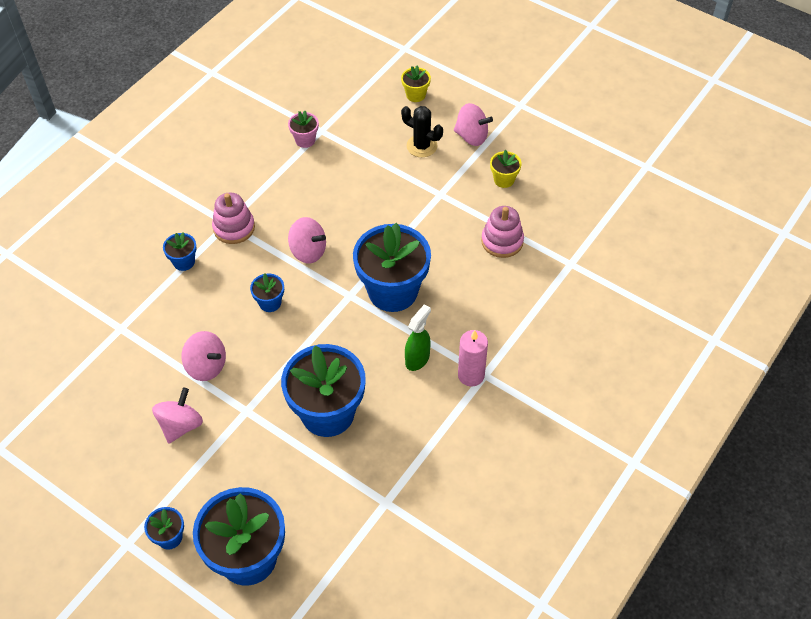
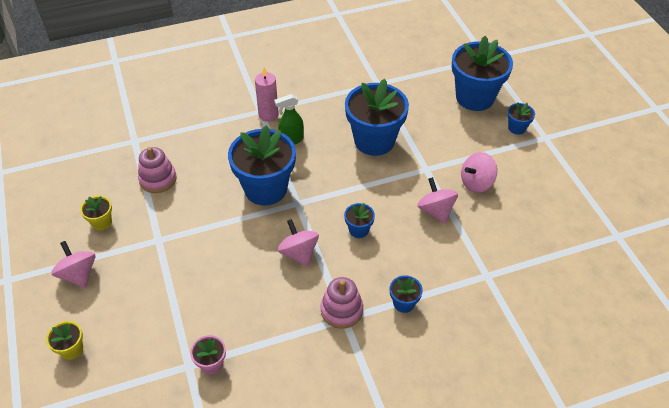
camera: 145 degrees left, 5 degrees down
(422, 146) = (125, 291): black cactus -> none

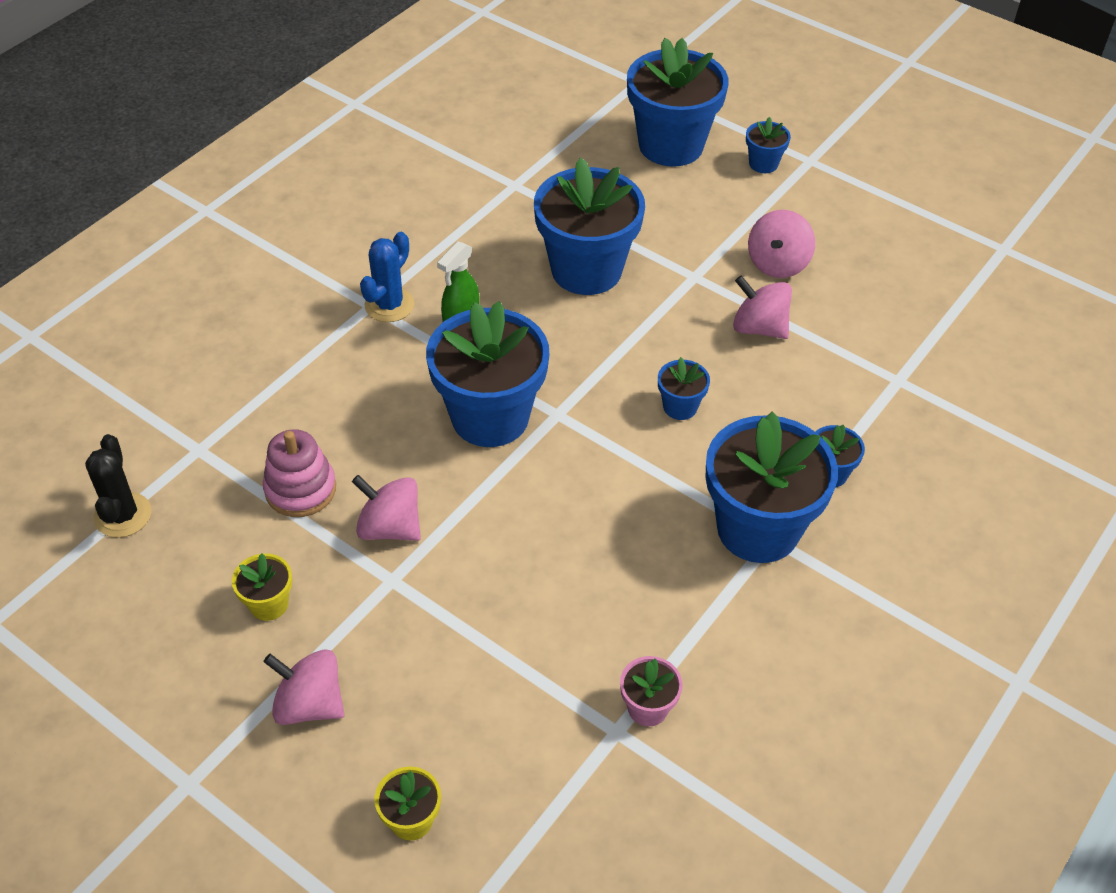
camera: 35 degrees left, 0 degrees up
(82, 154) = (123, 515): none -> black cactus
(268, 115) = (389, 305): pink candle -> blue cactus
(299, 253) = (626, 483): pink spinning top -> pink spinning top (390, 527)
(341, 310) = (758, 529): pink stacking toy -> blue flower pot

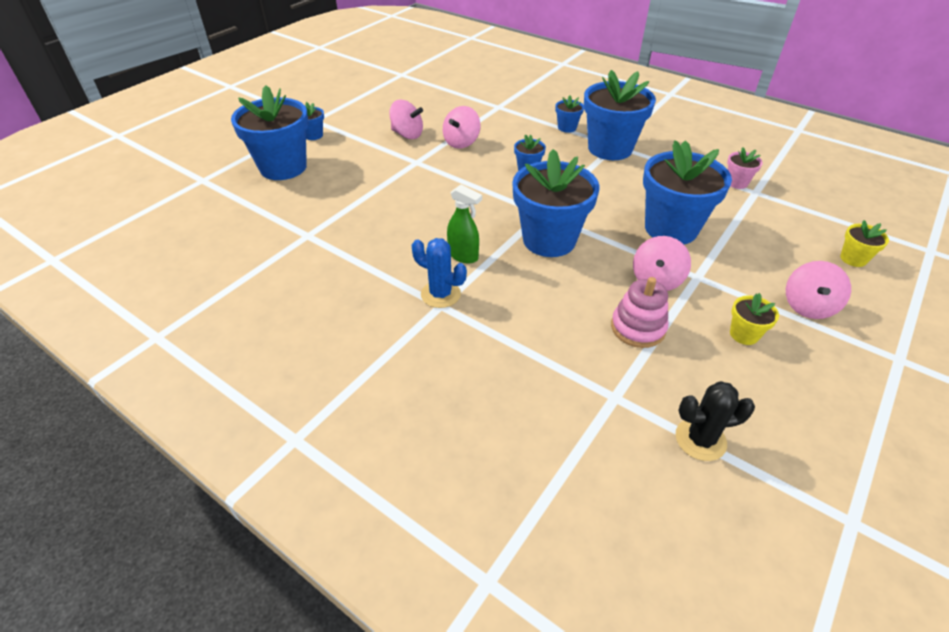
camera: 90 degrees left, 5 degrees down
(586, 270) = (407, 202): blue flower pot -> blue flower pot (671, 228)

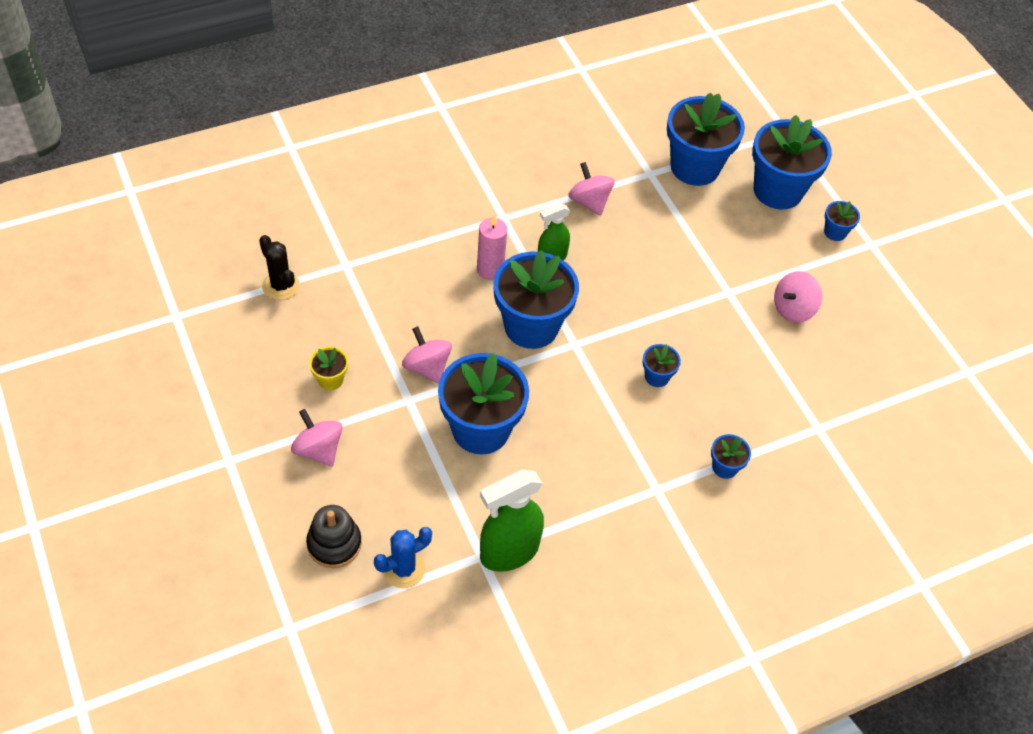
camera: 115 degrees right, 10 degrees up
(440, 294) = (515, 222): blue cactus -> blue cactus (403, 569)
(461, 142) = (747, 348): pink spinning top -> pink spinning top (589, 202)
(514, 287) = (490, 269): none -> pink candle
(610, 148) = (652, 479): blue flower pot -> blue flower pot (695, 167)
(638, 328) = (389, 318): pink stacking toy -> none
(700, 439) = (280, 286): black cactus -> black cactus turned 60 degrees counterclockwise
(736, 183) = (508, 552): pink flower pot -> green spray bottle
(853, 259) = (334, 544): yellow flower pot -> black stacking toy

